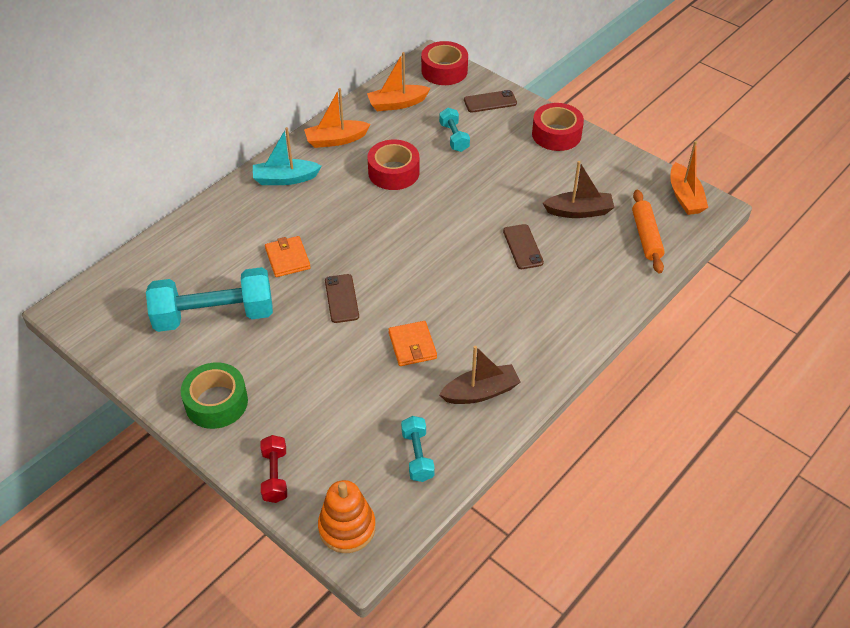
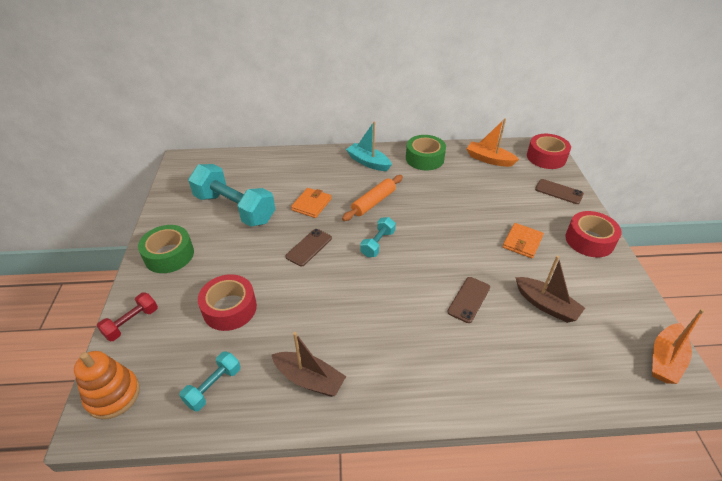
camera: 45 degrees right, 5 degrees down
(336, 140) = (424, 158): orange boat -> green tape
(393, 172) = (437, 196): red tape -> red tape (229, 308)
(412, 345) = (309, 308): orange wallet -> orange wallet (522, 242)
(454, 137) = (504, 199): turquoise dumbbell -> turquoise dumbbell (378, 243)
(646, 236) = (588, 366): orange rolling pin -> orange rolling pin (373, 202)

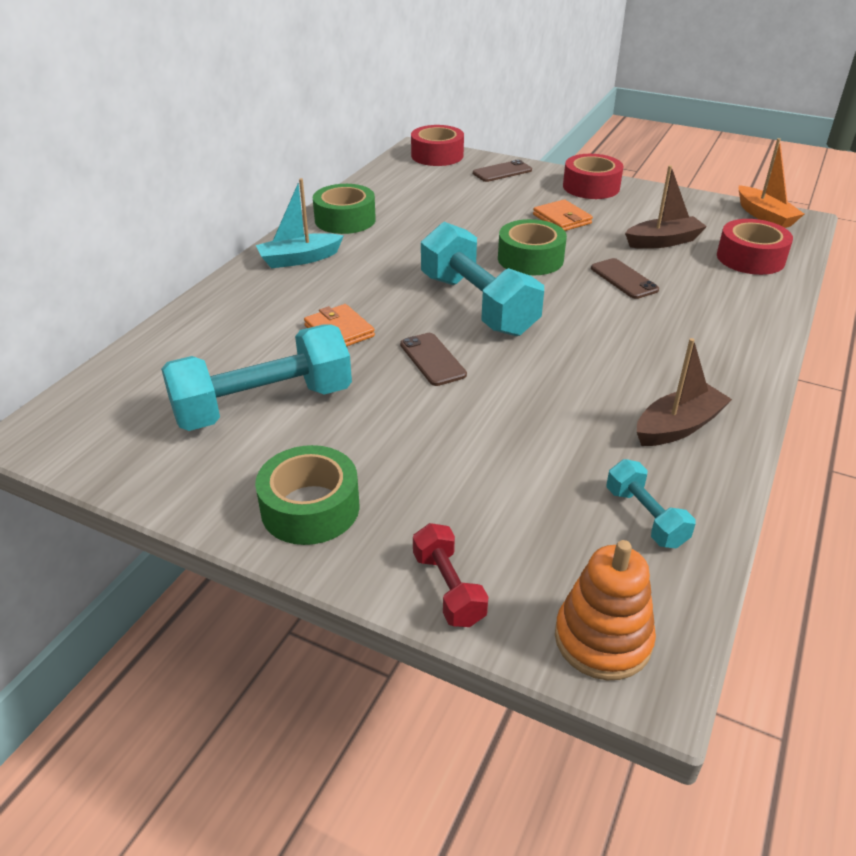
camera: 60 degrees left, 5 degrees down
(229, 308) = (499, 466): red tape -> red tape (750, 258)
(373, 202) = (392, 282): orange rolling pin -> none
(378, 243) = (477, 305): turquoise dumbbell -> turquoise dumbbell, size x2.06
(452, 246) = (530, 259): none -> green tape
(489, 159) = (400, 184): orange boat -> none

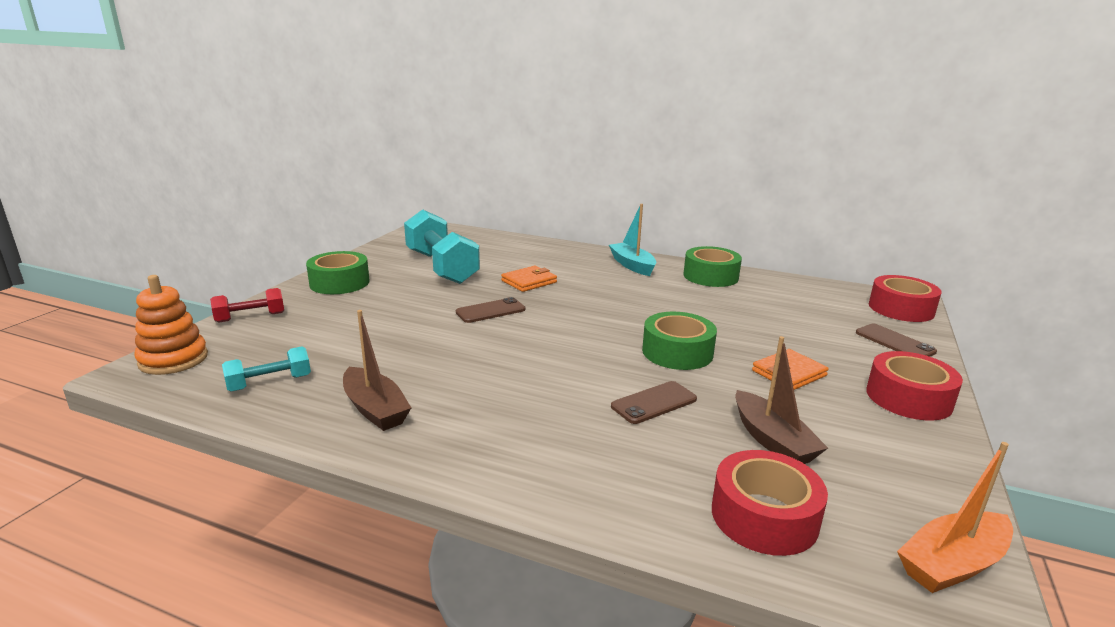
camera: 85 degrees right, 15 degrees down
(477, 305) = (577, 327): turquoise dumbbell -> none

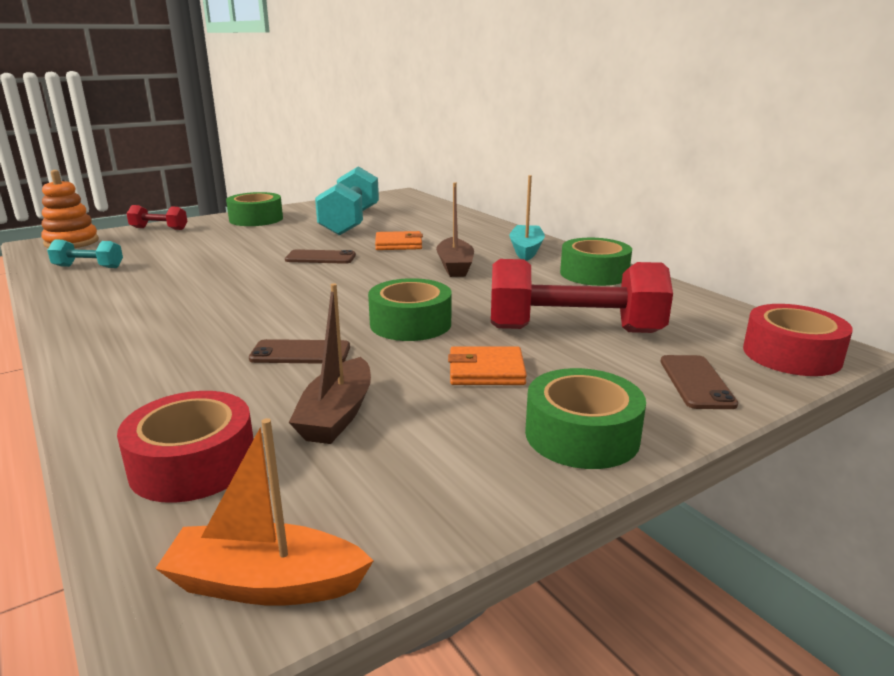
camera: 35 degrees right, 0 degrees up
(375, 409) = (108, 298): brown boat -> brown boat (455, 266)
(778, 325) = (574, 330): none -> red dumbbell
(908, 398) = (582, 435): red tape -> green tape

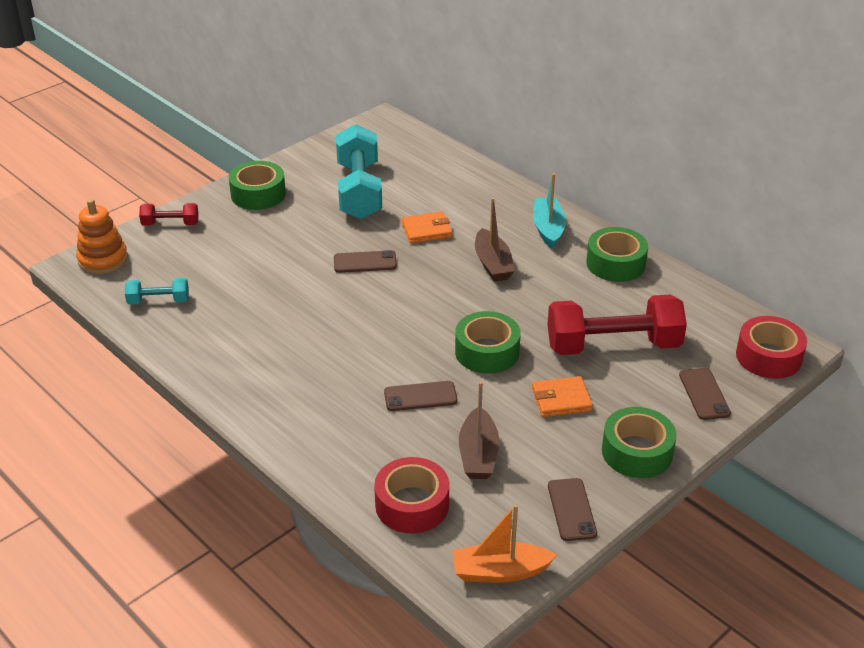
camera: 10 degrees left, 15 degrees up
(447, 499) = (571, 509): none -> brown phone

